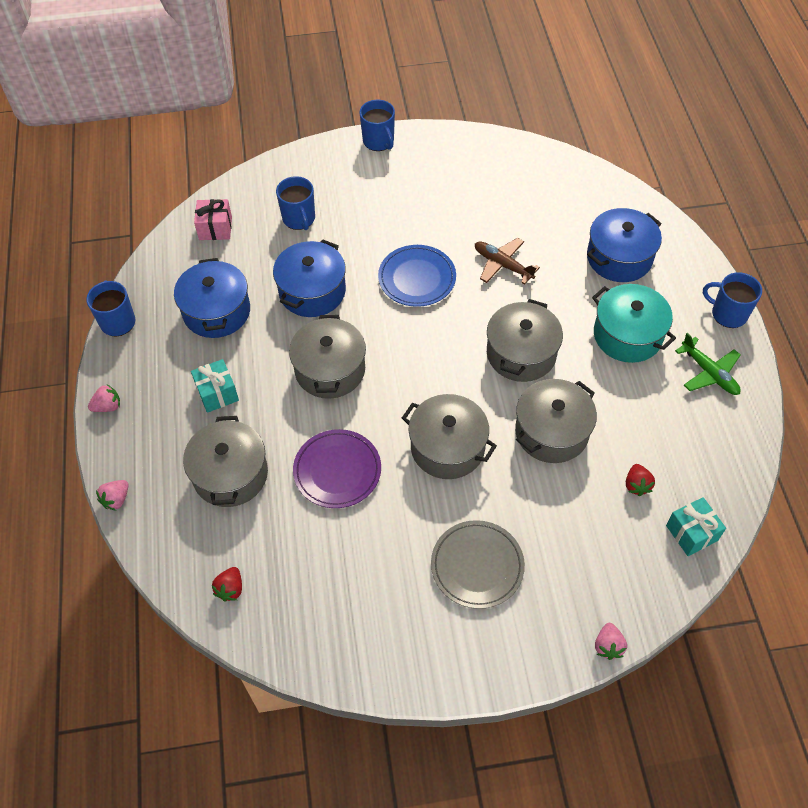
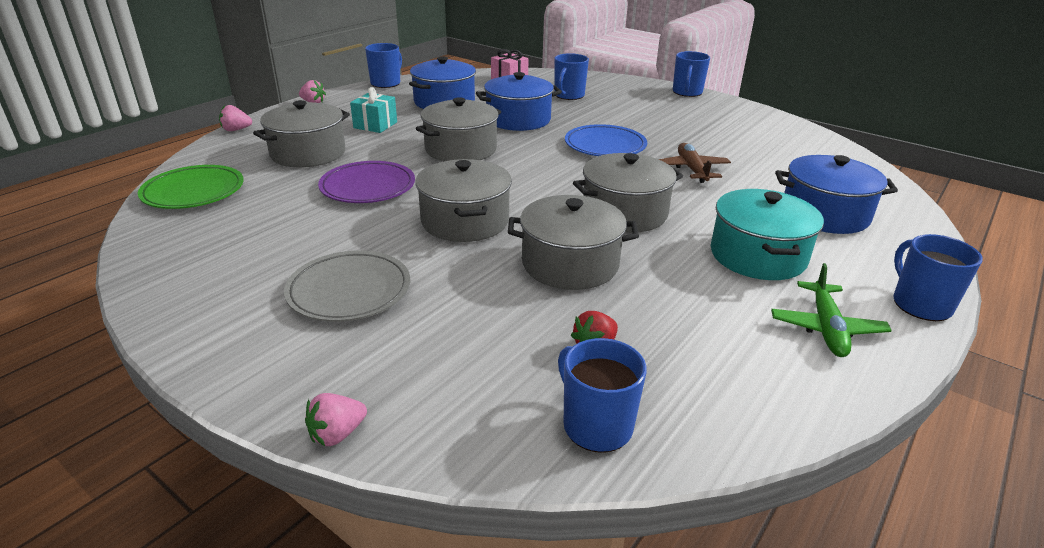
camera: 45 degrees right, 25 degrees down
(230, 589) = (193, 192): red strawberry -> green plate
(691, 533) = (596, 425): turquoise gift -> blue mug

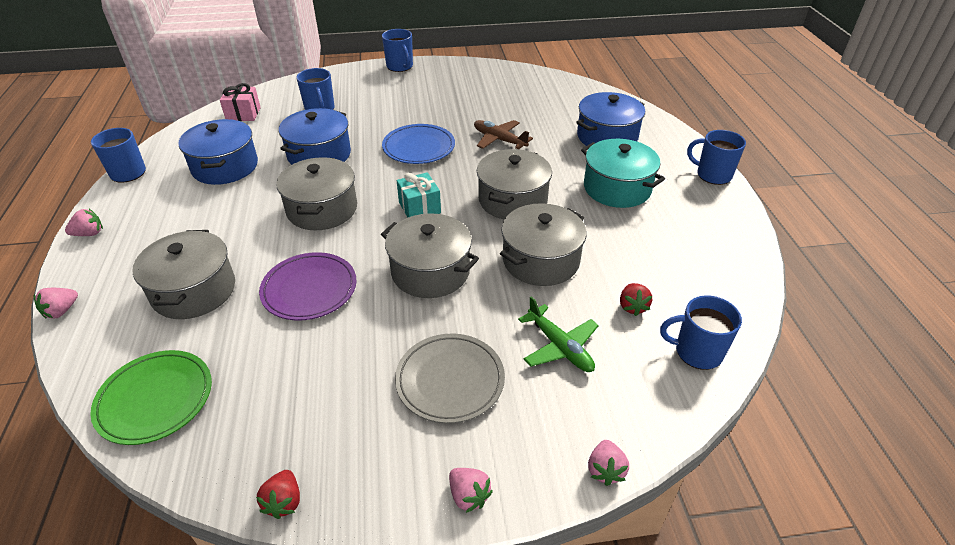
camera: 45 degrees left, 10 degrees up
(144, 281) = (284, 502): none -> red strawberry
(225, 364) = (468, 496): none -> pink strawberry
(375, 125) = (204, 225): turquoise gift -> turquoise gift (419, 208)
(826, 328) = (700, 217): green plane -> green plane (560, 347)

